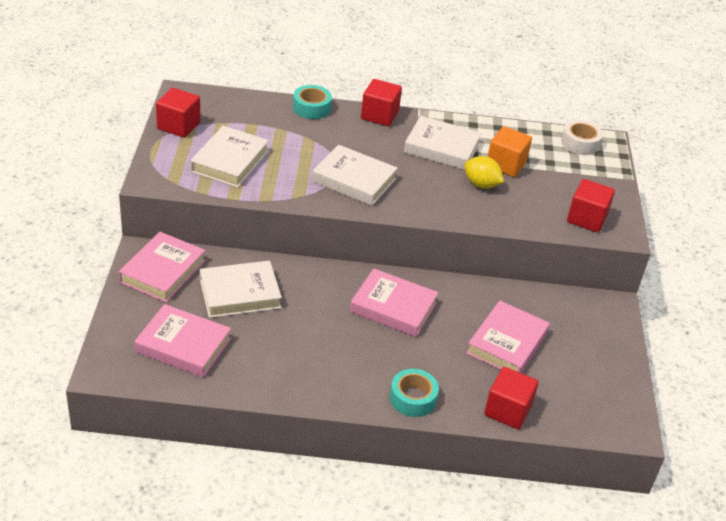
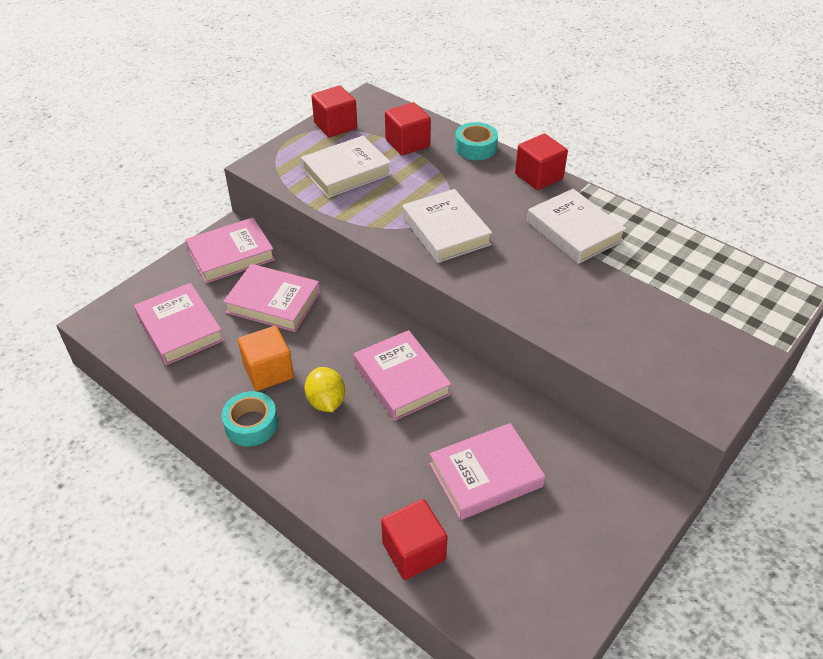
camera: 40 degrees right, 5 degrees up
(240, 294) = (273, 302): white book -> pink book
(413, 398) = (328, 484): turquoise tape -> turquoise tape (251, 424)
(481, 184) = (581, 285): yellow lemon -> yellow lemon (326, 401)
(506, 164) = (632, 274): orange cube -> orange cube (268, 371)
(580, 143) = (753, 283): white tape -> none
(587, 218) = (676, 373): red cube -> red cube (407, 143)

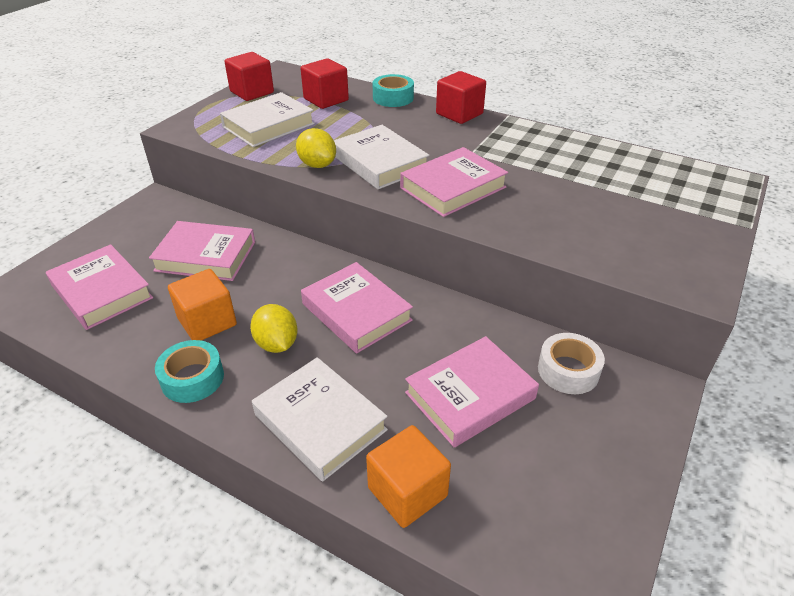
camera: 10 degrees left, 5 degrees down
(231, 255) = (155, 219): pink book -> pink book (453, 188)
(386, 226) = (317, 165): none -> yellow lemon
(414, 551) = (407, 492): red cube -> orange cube
(574, 231) = (507, 152): white book -> white book (320, 422)
(580, 464) = (568, 370): none -> white tape

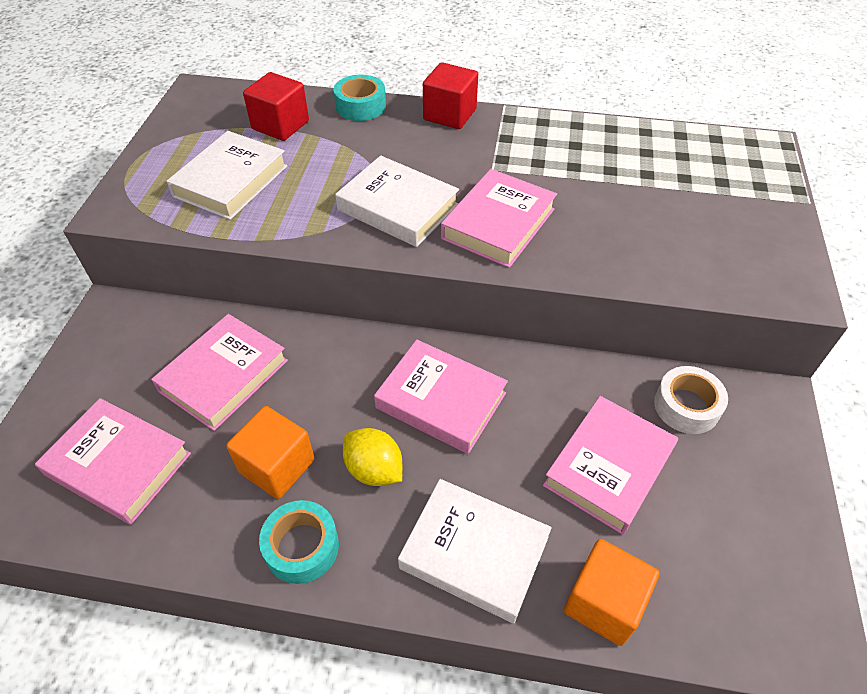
camera: 20 degrees left, 10 degrees up
(205, 256) = (224, 376): pink book -> pink book turned 45 degrees counterclockwise
(252, 92) = (178, 132): red cube -> none
(317, 165) = (326, 228): yellow lemon -> none

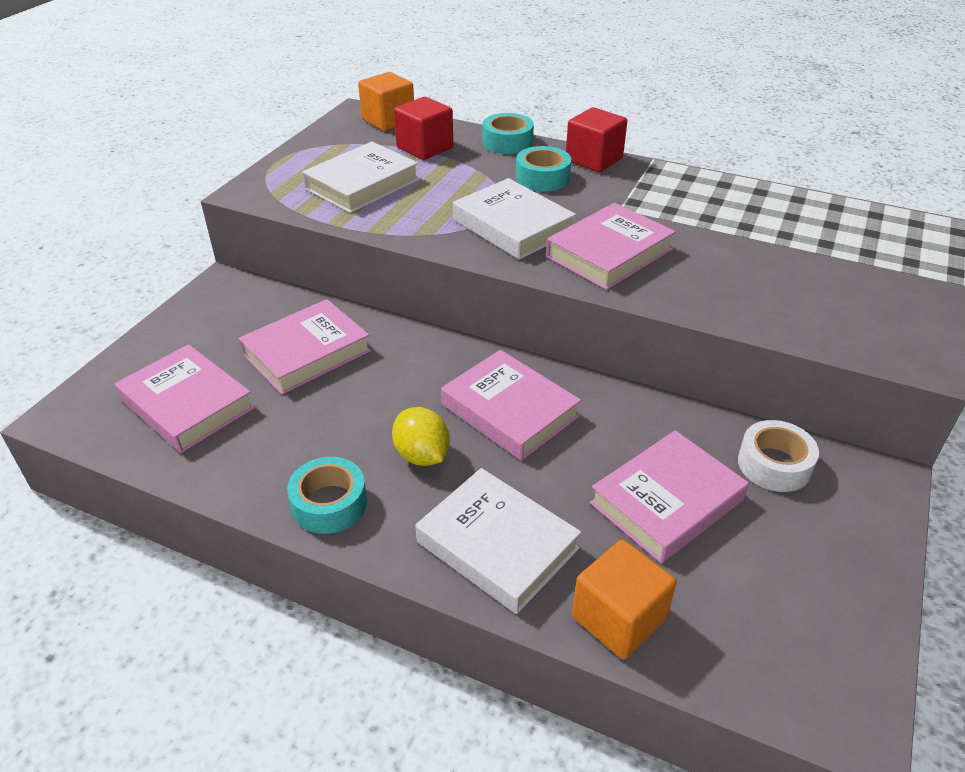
camera: 15 degrees right, 10 degrees down
(277, 466) = (330, 434): orange cube -> orange cube (388, 120)
(408, 144) = (542, 178): none -> turquoise tape

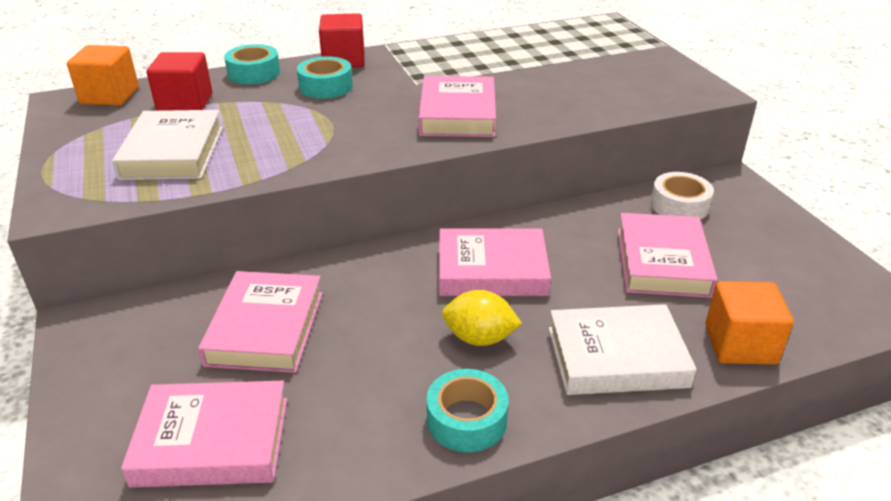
camera: 45 degrees left, 5 degrees down
(513, 226) = (360, 127): white book -> none

